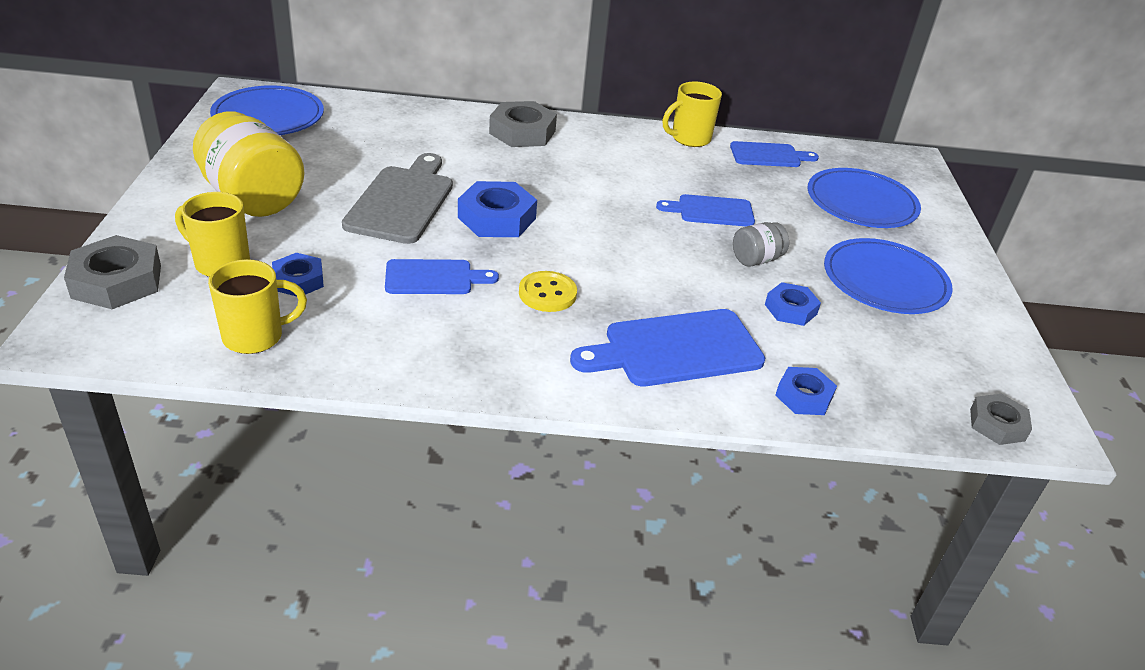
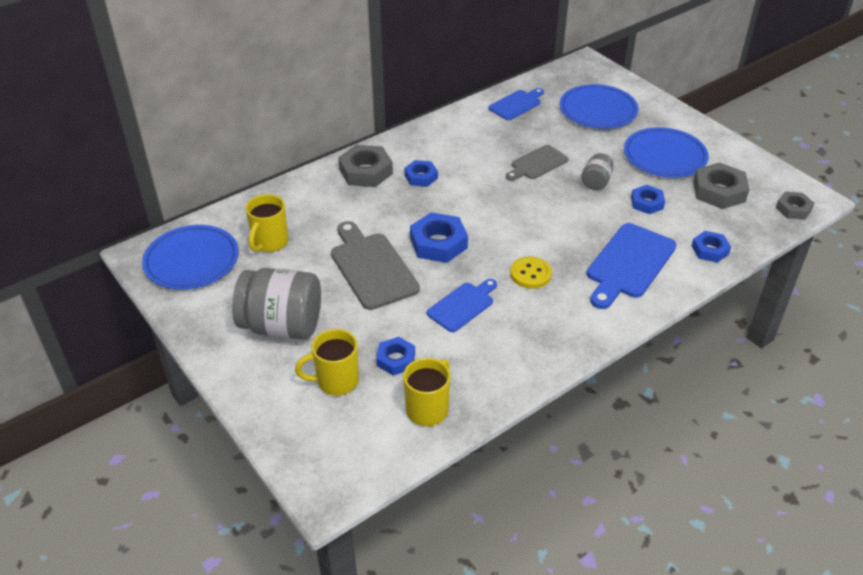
camera: 35 degrees left, 5 degrees up
(117, 281) = (296, 436): grey nut -> grey nut (719, 191)
(253, 198) = (282, 326): yellow jar -> grey jar
(568, 161) = (421, 177): none -> blue nut
(689, 139) = (462, 118): yellow mug -> yellow mug (270, 242)
(711, 211) = (537, 164): blue cutting board -> grey cutting board

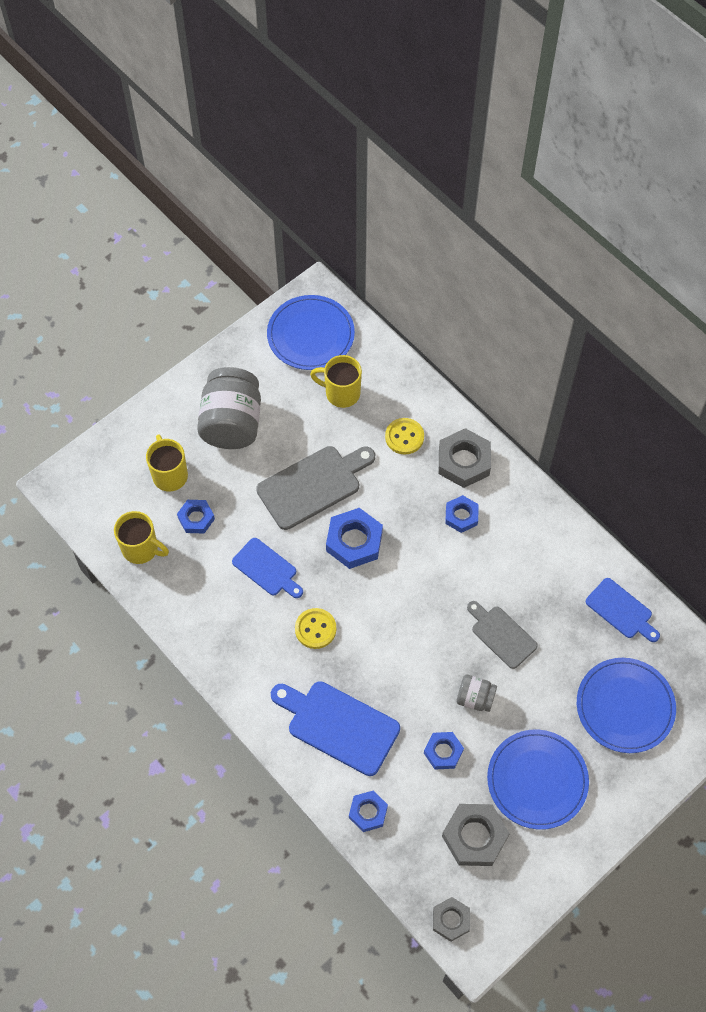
camera: 85 degrees right, 20 degrees up
(331, 204) = (404, 437): none -> yellow button

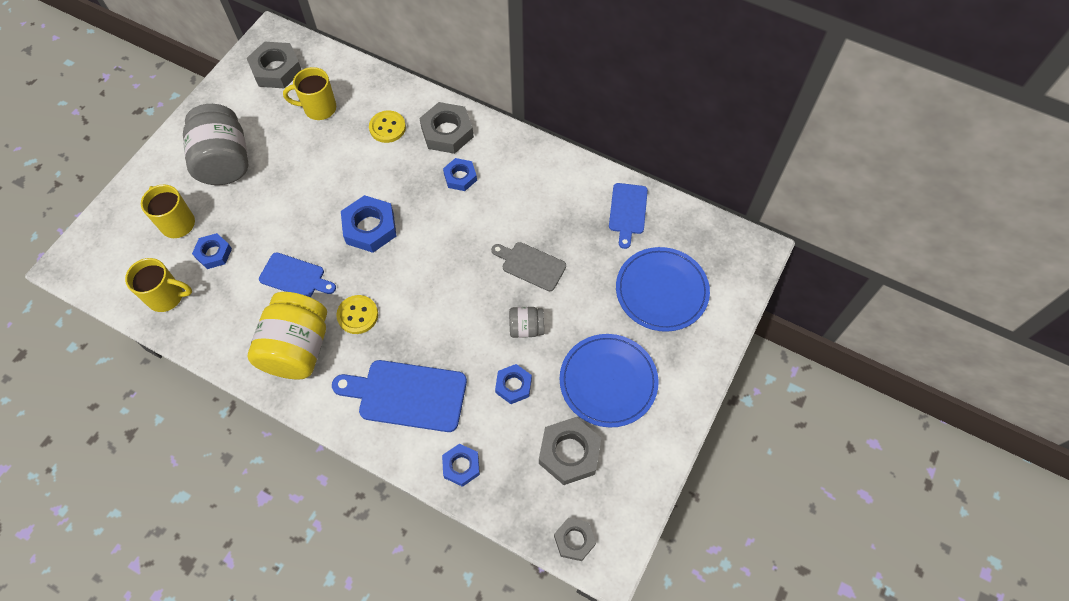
camera: 20 degrees left, 0 degrees up
(249, 643) = (297, 348): none -> yellow jar
(310, 335) = (276, 69): blue plate -> grey nut
(313, 485) = (316, 192): grey cutting board -> none
(621, 610) = (628, 211): blue cutting board -> blue cutting board turned 75 degrees clockwise

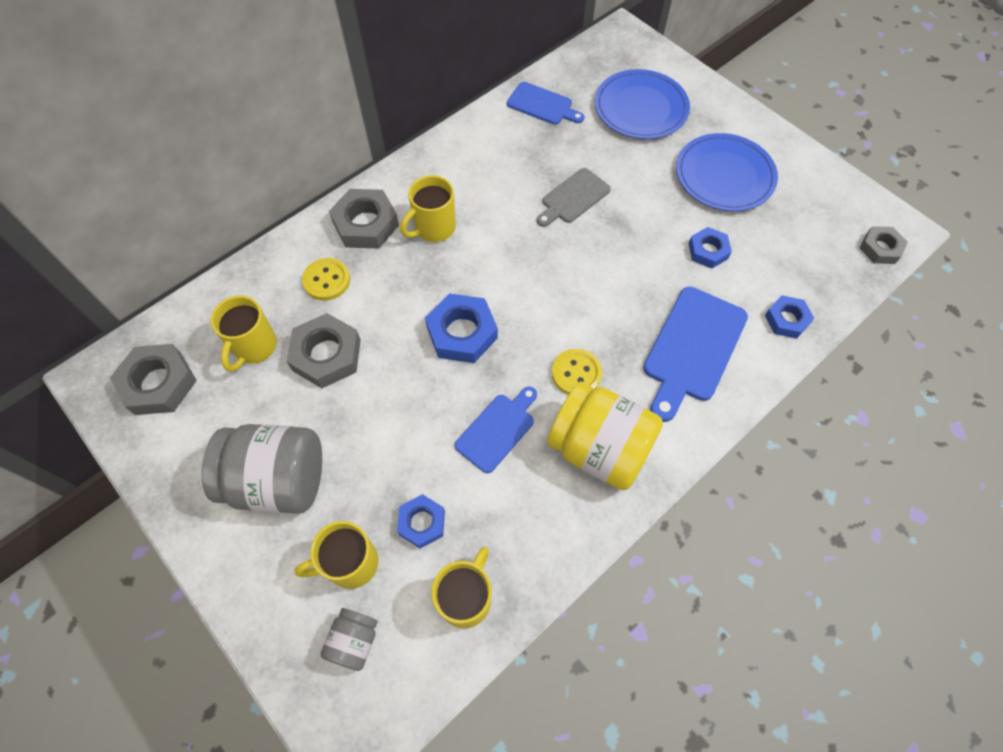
camera: 70 degrees left, 0 degrees up
(460, 177) = (434, 228): blue nut -> yellow mug
(526, 328) = (645, 222): grey jar -> grey jar (354, 641)
(569, 453) = (792, 227): grey nut -> grey nut (327, 355)

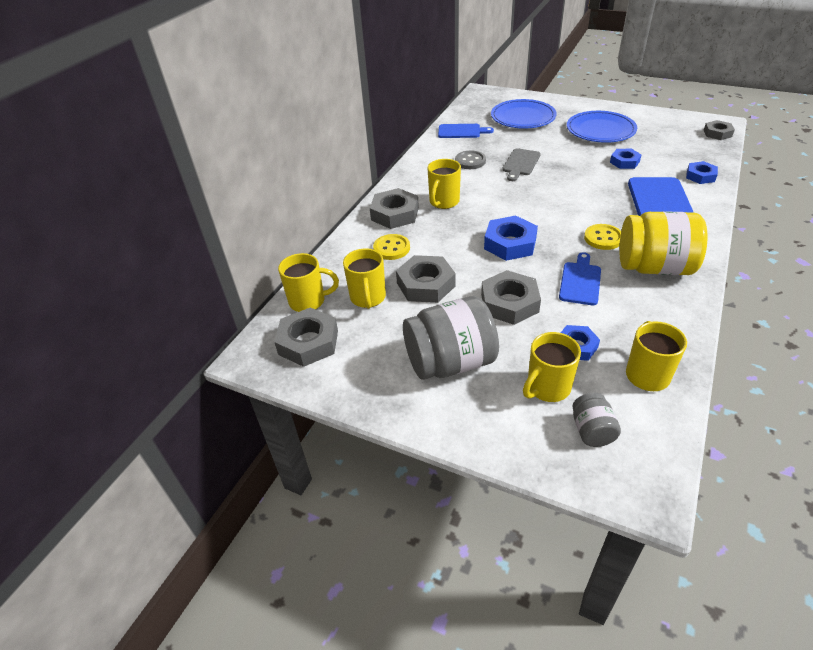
camera: 20 degrees left, 20 degrees down
(192, 323) = (308, 301): none -> yellow mug
(396, 425) = (509, 303): none -> grey nut
(514, 167) = (470, 161): none -> grey button

